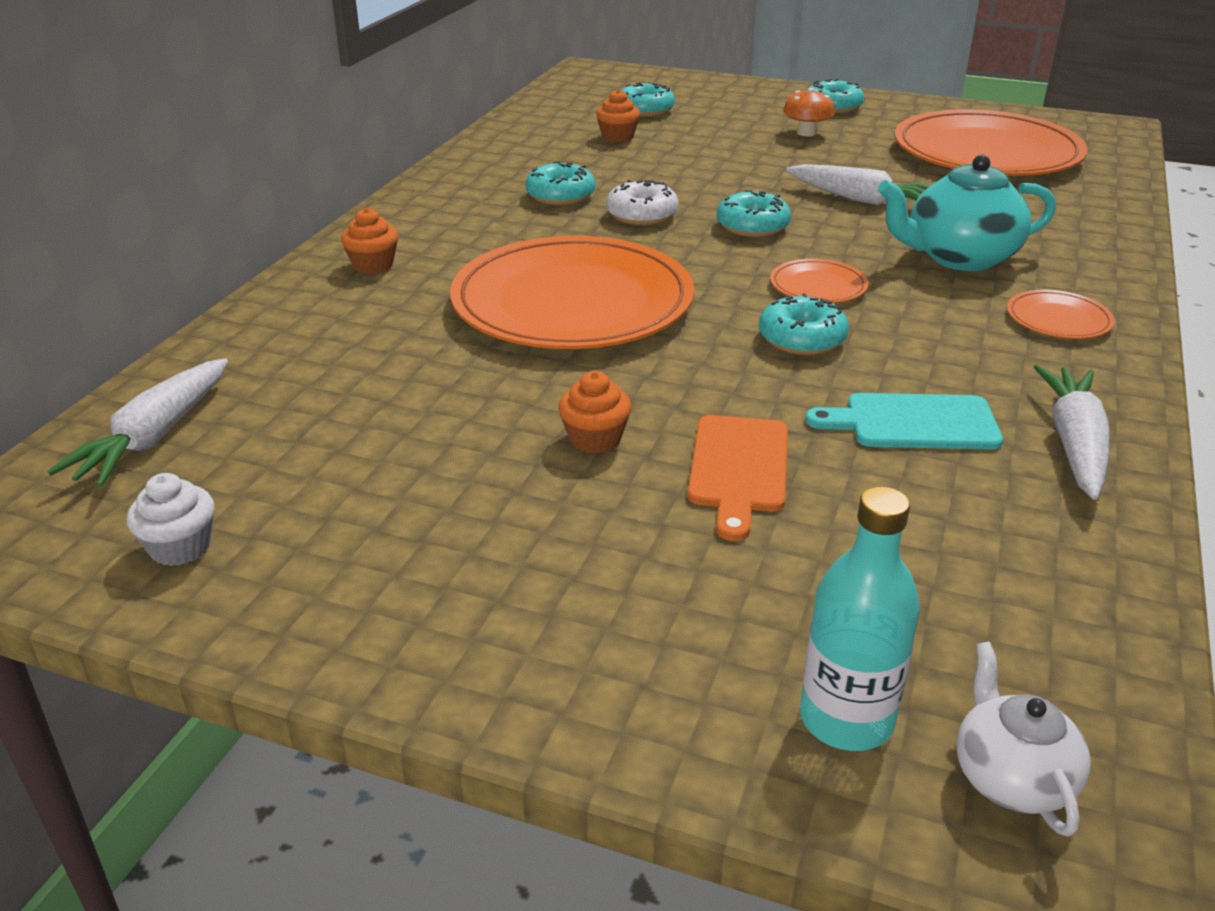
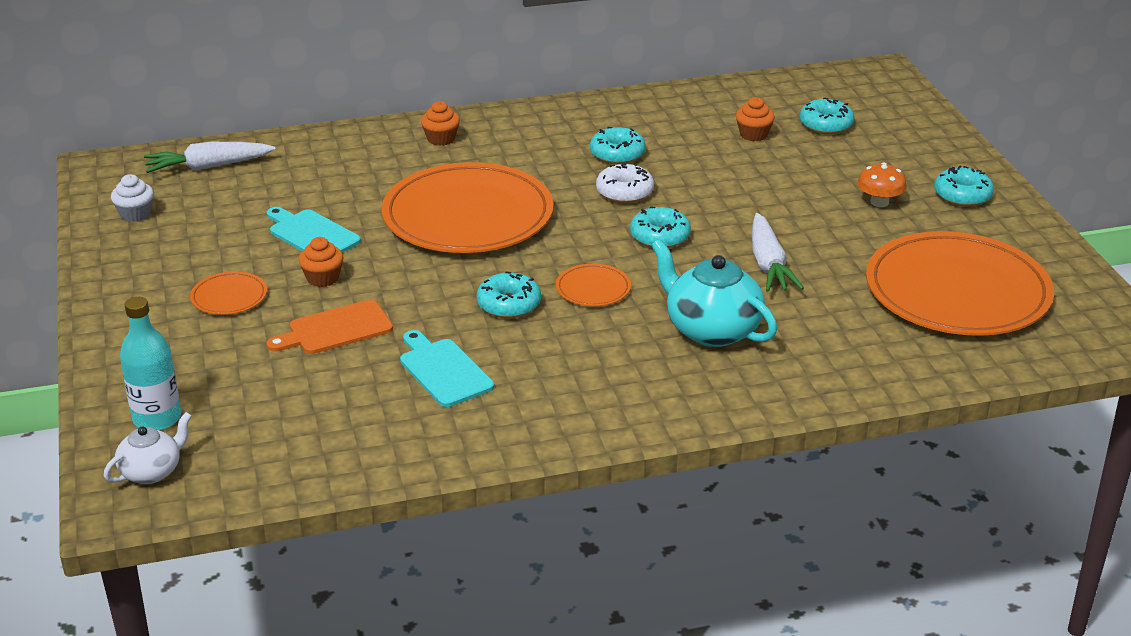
camera: 55 degrees right, 0 degrees up
(470, 413) = (311, 234): none -> turquoise cutting board
(1058, 319) = (652, 392): orange plate -> orange plate (229, 297)
(1074, 444) = (476, 432): white carrot -> none

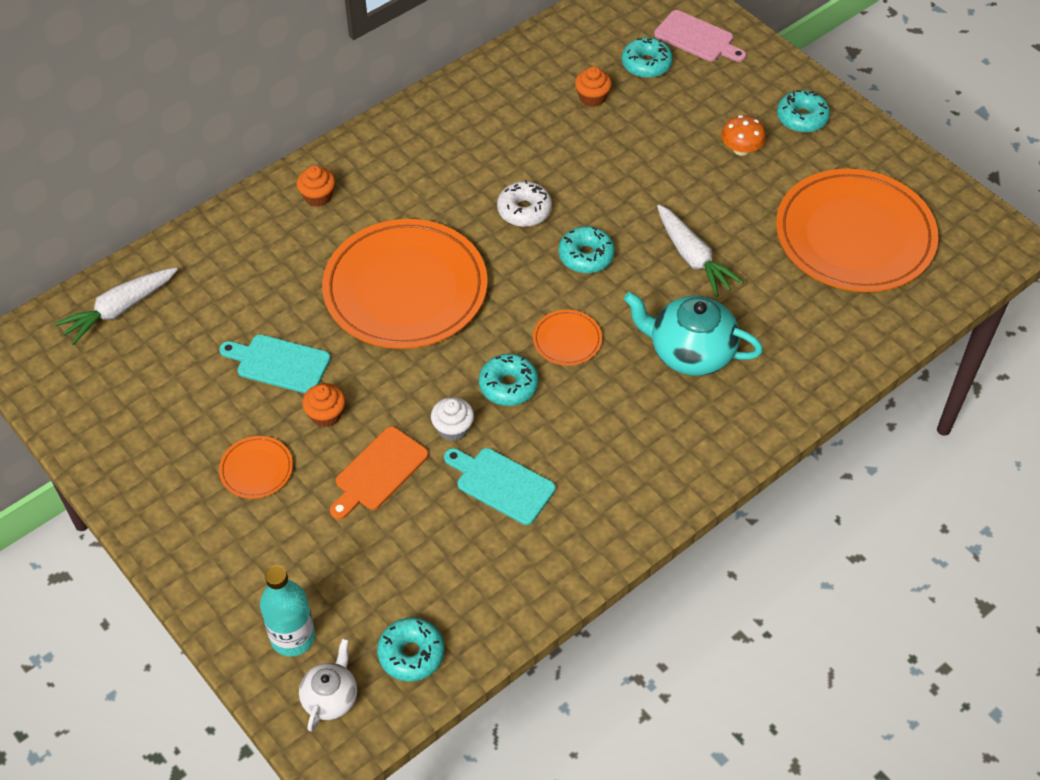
camera: 25 degrees left, 20 degrees up
(135, 214) = (93, 398): white cupcake -> white cupcake (453, 428)
(617, 154) = (489, 163): turquoise donut -> turquoise donut (411, 654)
(892, 119) = (697, 38): none -> pink cutting board

